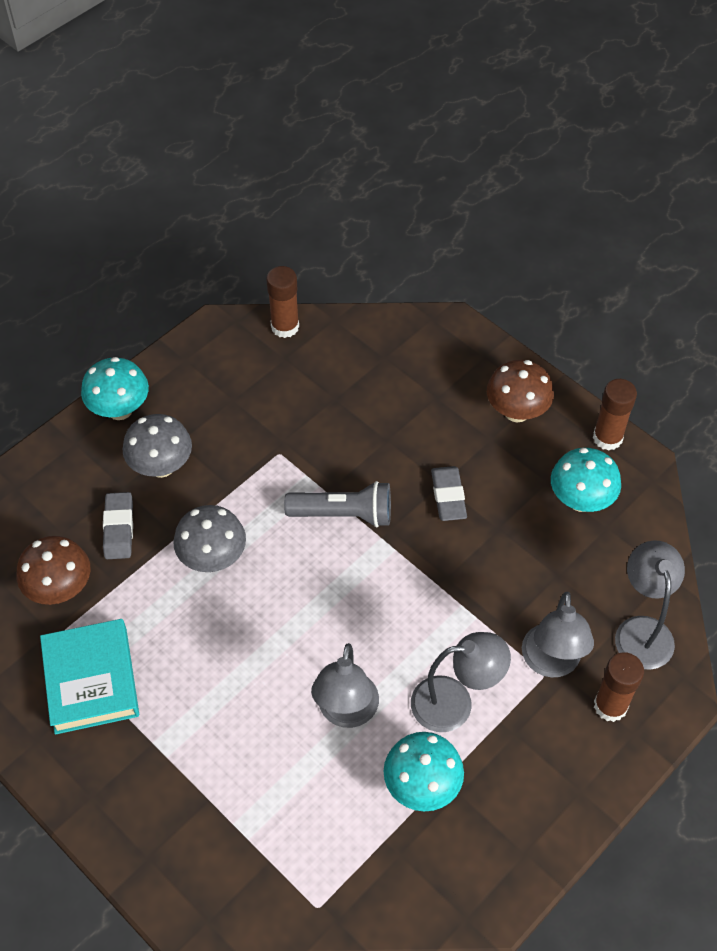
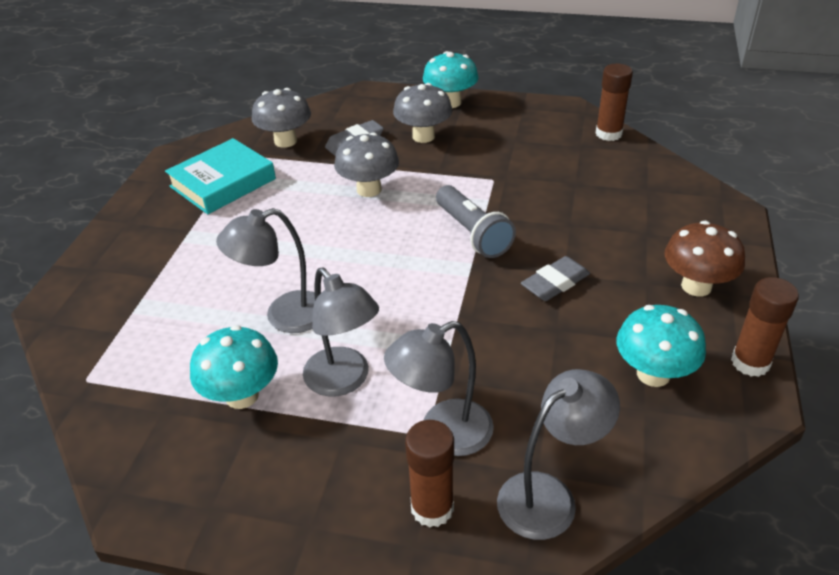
camera: 60 degrees right, 15 degrees down
(60, 589) = (285, 141): brown mushroom -> grey mushroom

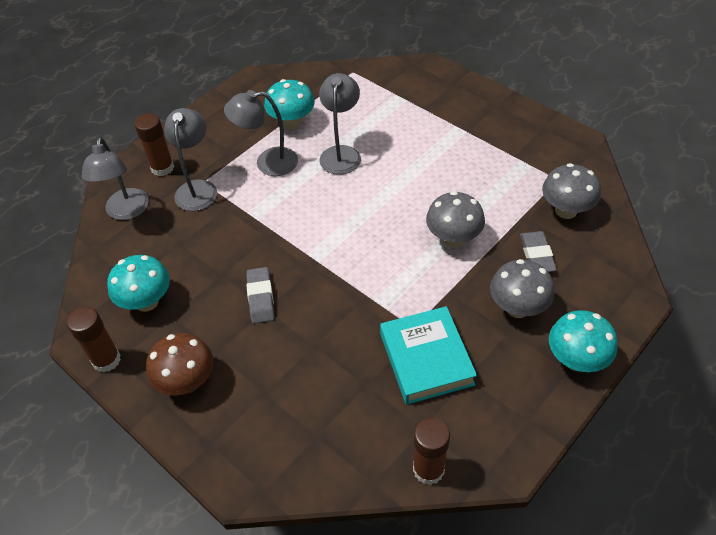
camera: 120 degrees right, 10 degrees up
(223, 183) = (519, 159): turquoise book -> turquoise book (426, 359)
(473, 233) = (350, 278): grey flashlight -> none

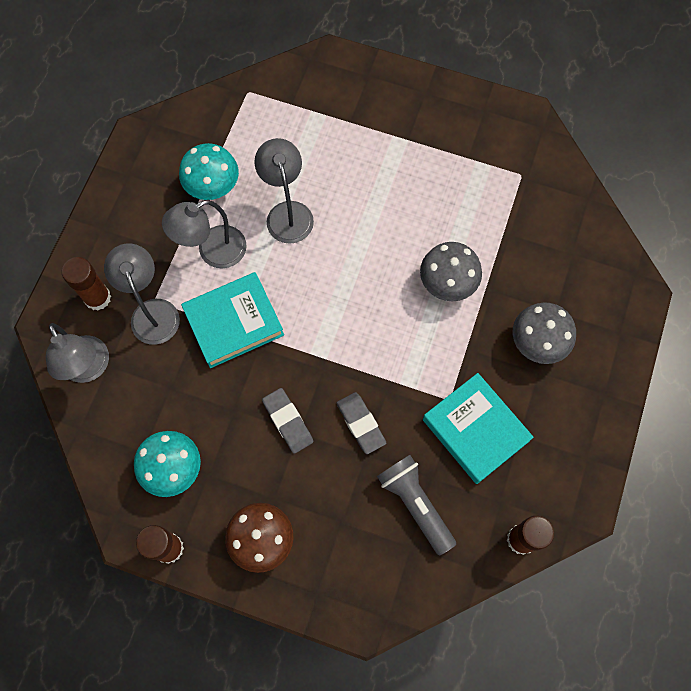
camera: 25 degrees left, 20 degrees up
(256, 214) = (234, 322): none -> turquoise book
(339, 401) = (415, 504): none -> grey flashlight
(537, 255) = (533, 276): grey eraser -> grey eraser (361, 424)
(566, 210) = (542, 212): grey mushroom -> none
(576, 360) = (607, 380): turquoise mushroom -> none

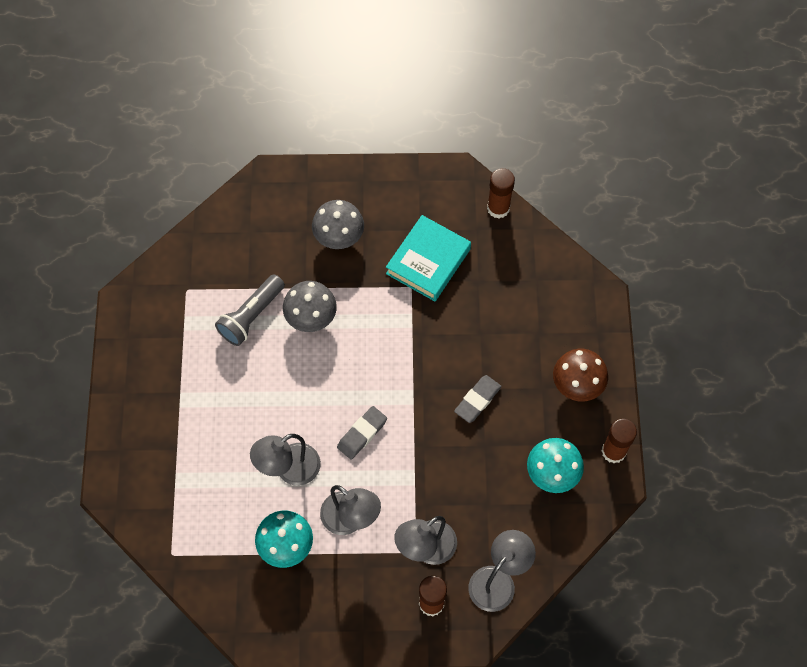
camera: 110 degrees left, 5 degrees down
(234, 322) = (409, 475): turquoise book -> none
(361, 424) = (457, 345): grey eraser -> grey eraser (362, 434)
(415, 504) = (503, 286): grey flashlight -> grey flashlight (251, 316)

